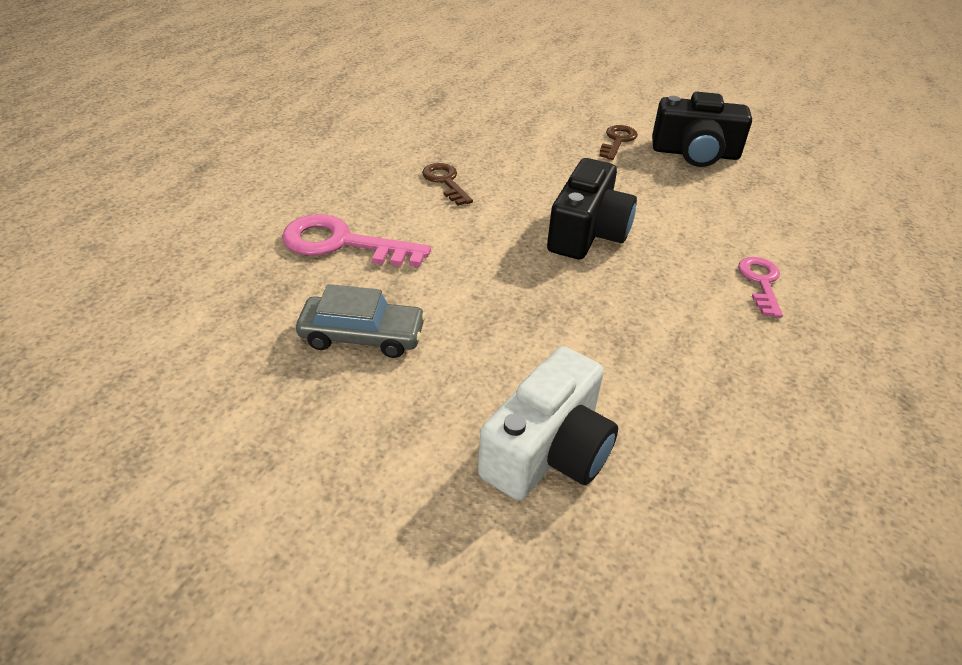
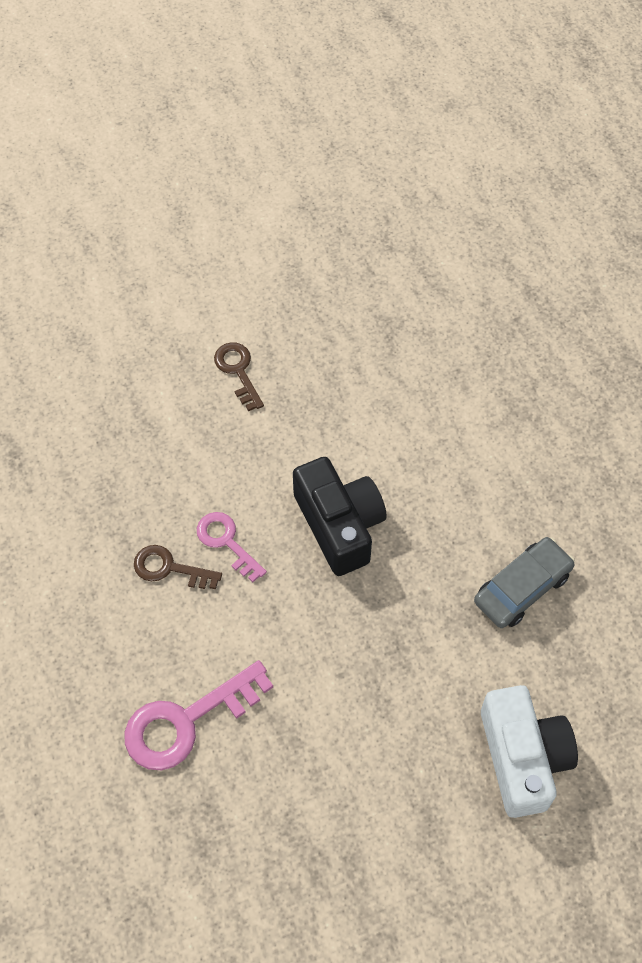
camera: 45 degrees left, 20 degrees up
(362, 336) = (316, 790): grey car -> grey car (522, 588)
(695, 153) = (313, 332): black camera -> none
(761, 282) = (497, 467): pink key -> pink key (226, 542)

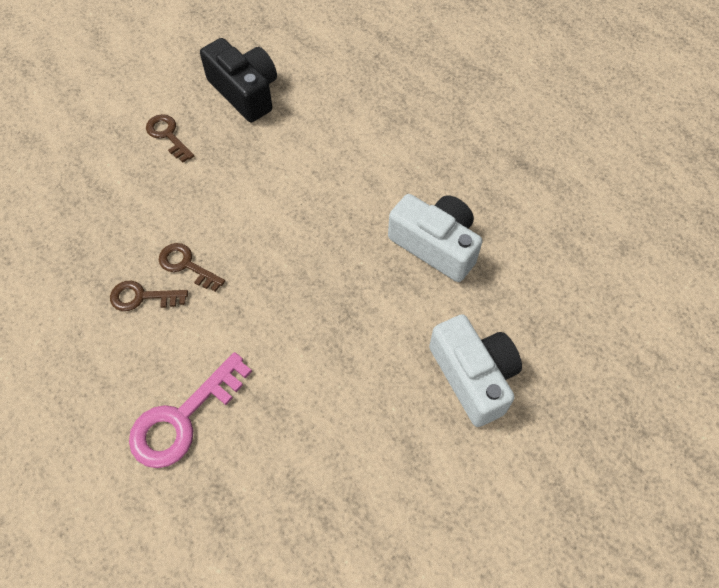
camera: 15 degrees left, 0 degrees up
(226, 542) = (186, 265): pink key -> brown key
(339, 525) = (277, 231): black camera -> black camera (245, 92)
(522, 588) = (435, 245): grey car -> white camera

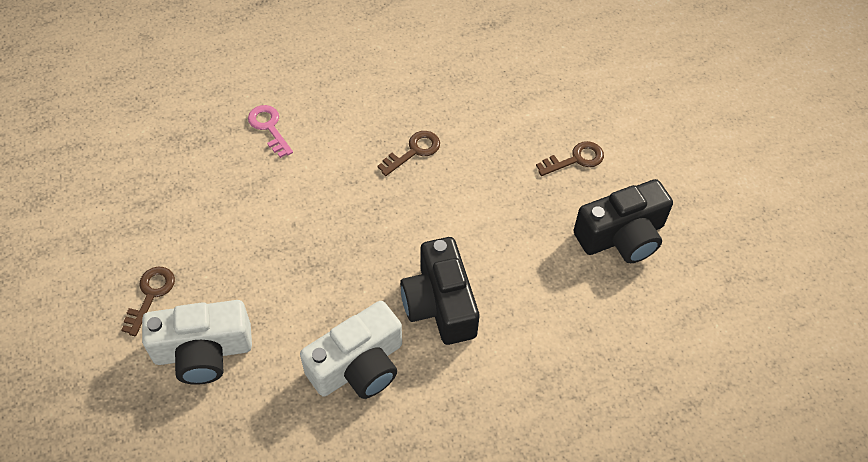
camera: 105 degrees right, 5 degrees down
(142, 297) = (393, 116): brown key -> brown key (151, 295)
(183, 418) = (269, 127): pink key -> pink key, size x0.60
(354, 201) = (440, 304): none -> black camera

